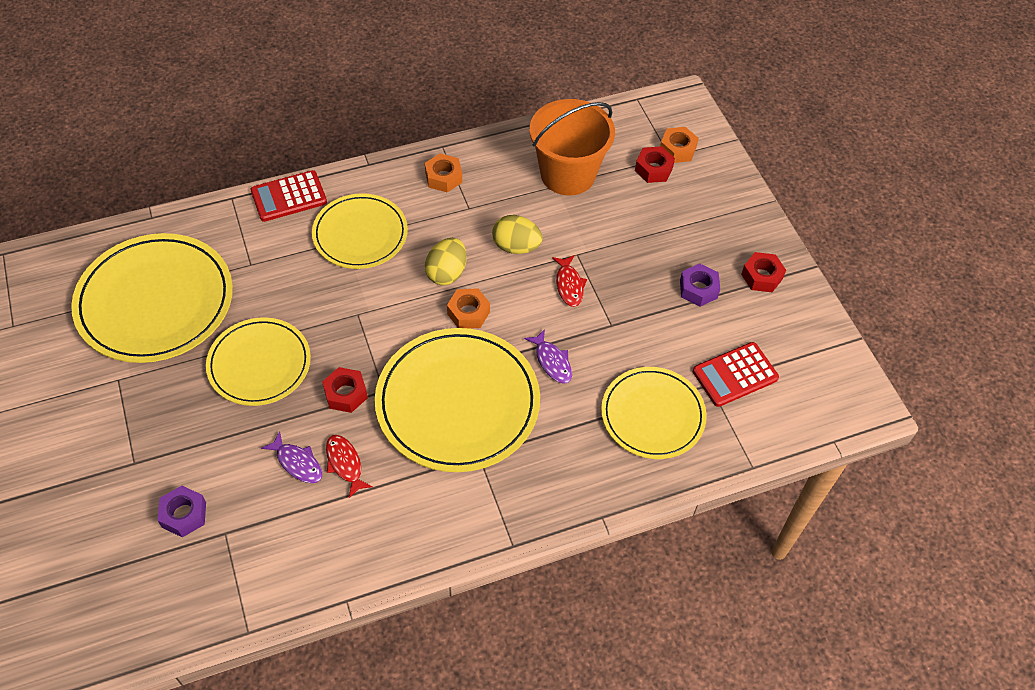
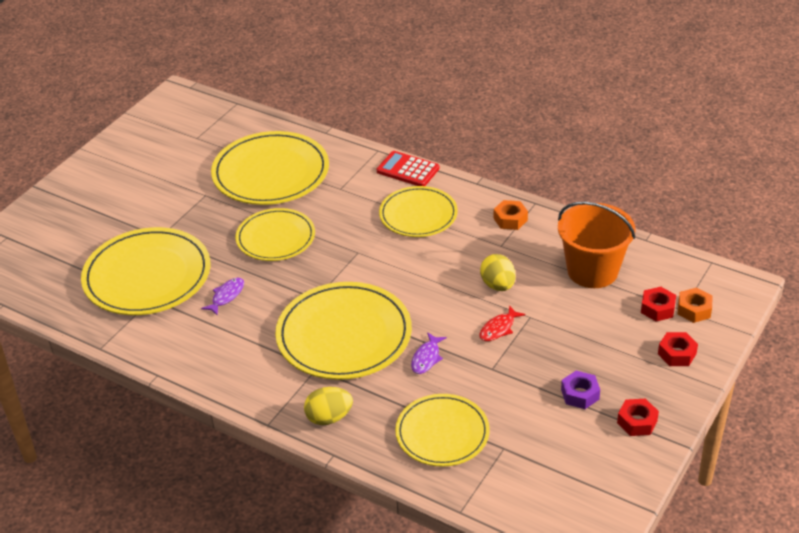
camera: 55 degrees right, 15 degrees down
(184, 515) = (147, 276): purple nut -> yellow plate
(297, 463) = (226, 296): purple fish -> purple fish turned 150 degrees counterclockwise
(345, 394) = (295, 284): red nut -> red nut (677, 354)
(345, 464) = (246, 315): red fish -> none
(447, 273) = (436, 268): yellow egg -> yellow egg (329, 417)
(468, 313) = (417, 297): orange nut -> none
(735, 375) = (528, 457): red calculator -> none

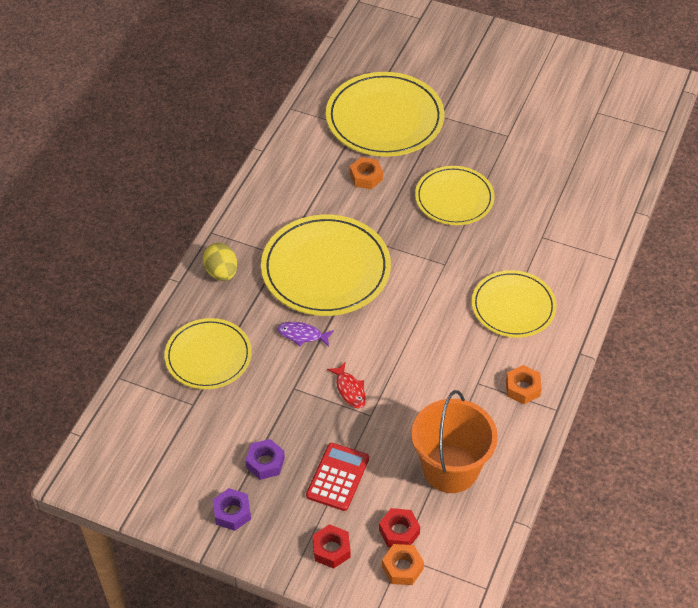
camera: 80 degrees right, 10 degrees up
(226, 296) = (366, 177): purple fish -> orange nut
(271, 173) = (554, 178): yellow plate -> none
(408, 170) = (587, 289): red calculator -> red calculator (337, 477)
(498, 285) = (414, 384): yellow egg -> none
(499, 328) = (349, 390): red fish -> red fish turned 150 degrees counterclockwise
(637, 422) = (232, 513): red nut -> purple nut

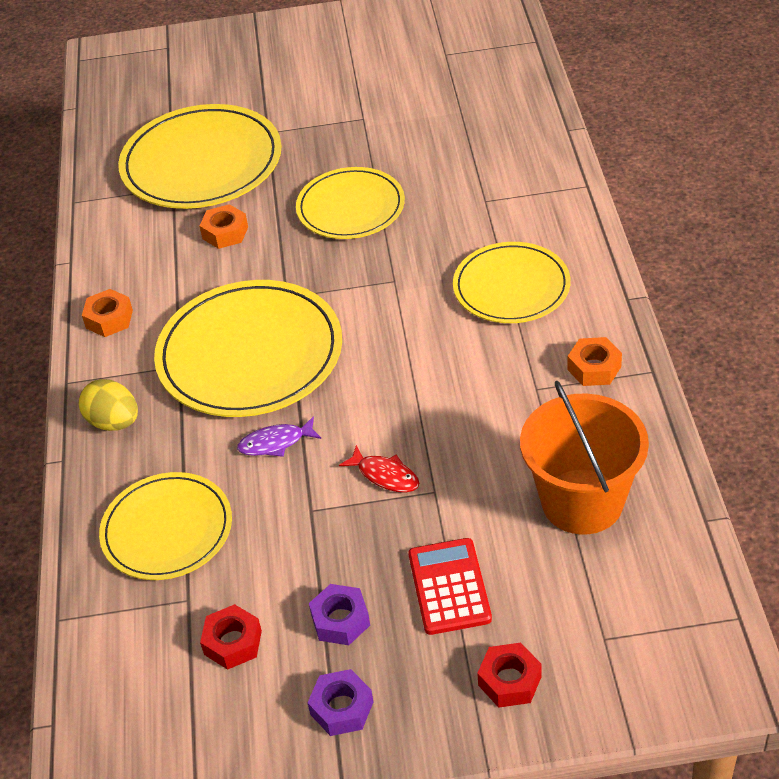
camera: 25 degrees left, 5 degrees down
(399, 532) = (578, 610): red nut -> red nut (233, 642)
(402, 568) = (617, 652): orange nut -> orange nut (109, 319)

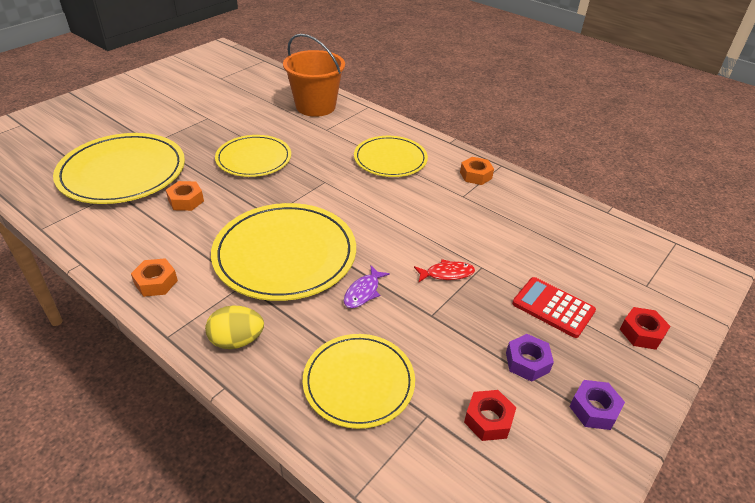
camera: 50 degrees left, 5 degrees down
(582, 501) = (551, 232): orange bucket -> orange bucket (315, 106)

